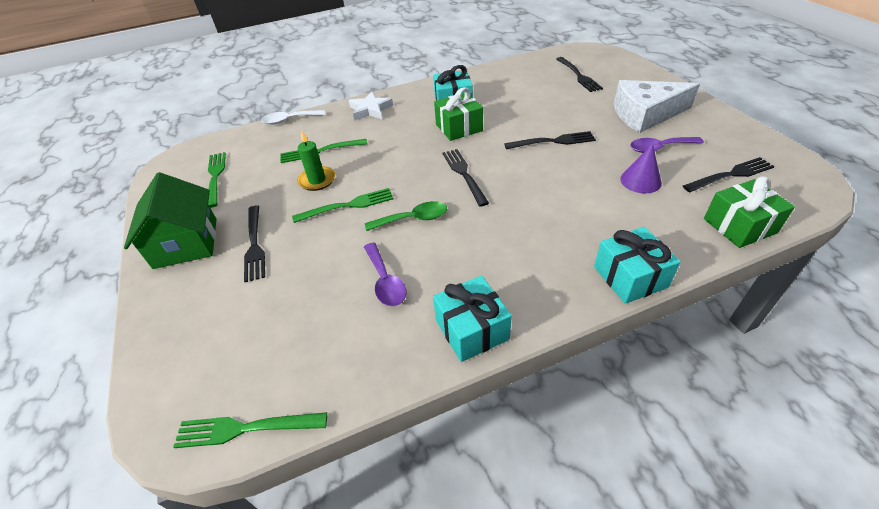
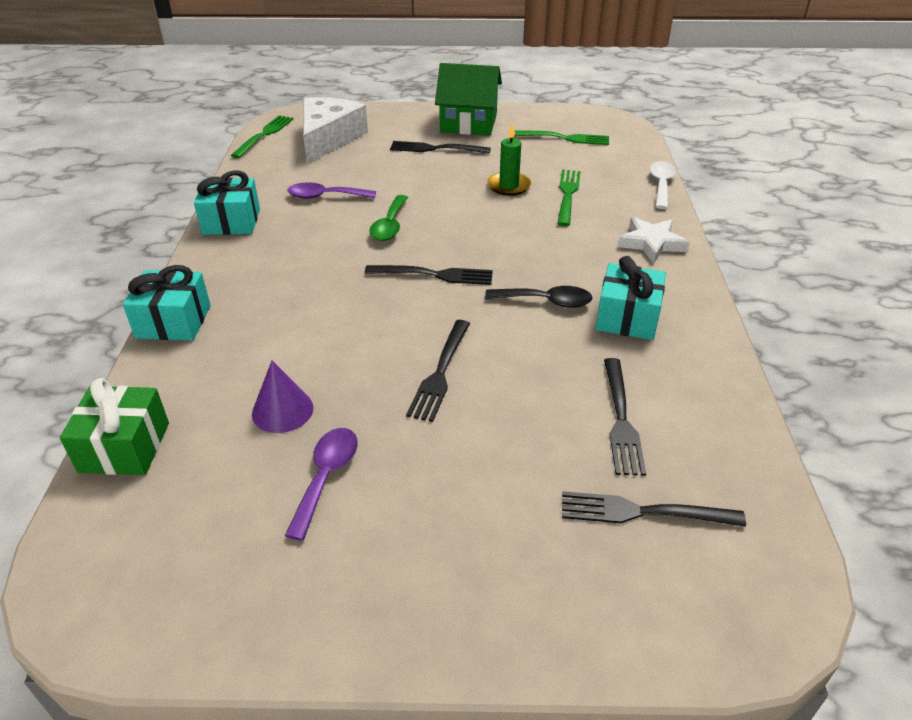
camera: 110 degrees right, 5 degrees down
(347, 206) = (447, 196): green fork -> none
(459, 128) = (546, 301): green gift -> black spoon
(645, 114) = (428, 523): white cheese -> white cheese (328, 139)
(730, 175) = (197, 514): black fork -> black fork (621, 419)

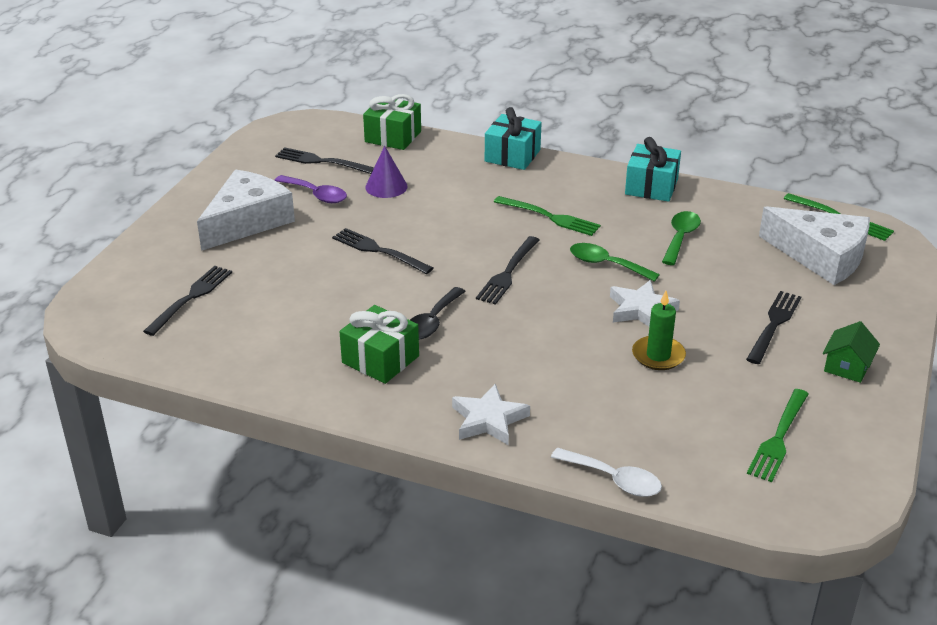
camera: 110 degrees right, 5 degrees down
(325, 196) = (680, 238): purple spoon -> green spoon
(430, 530) = (247, 221): none -> white cheese
(451, 200) = (641, 309): none -> white star
(468, 123) = (847, 367): green house -> green house, size x0.53
(567, 195) = (620, 393): green fork -> green fork (550, 217)
(621, 419) = (271, 316): black fork -> black fork (321, 161)
(627, 317) = (380, 359): turquoise gift -> green gift

